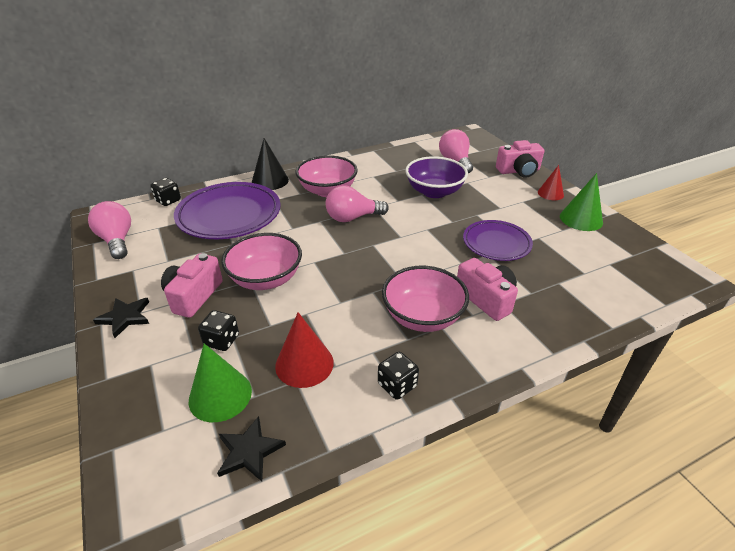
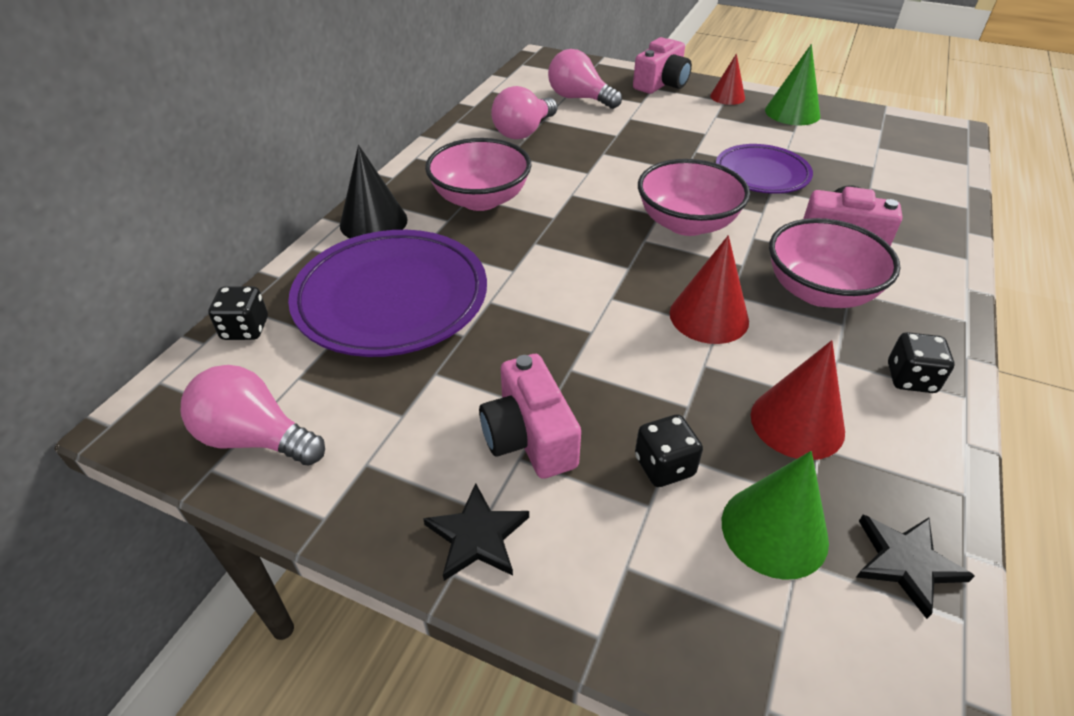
camera: 40 degrees left, 5 degrees up
(266, 279) = (588, 354): pink bowl -> pink bowl (686, 223)
(344, 295) = (709, 316): none -> red cone
(352, 218) = (569, 219): pink light bulb -> pink light bulb (524, 132)
(434, 192) = (612, 144): purple bowl -> none

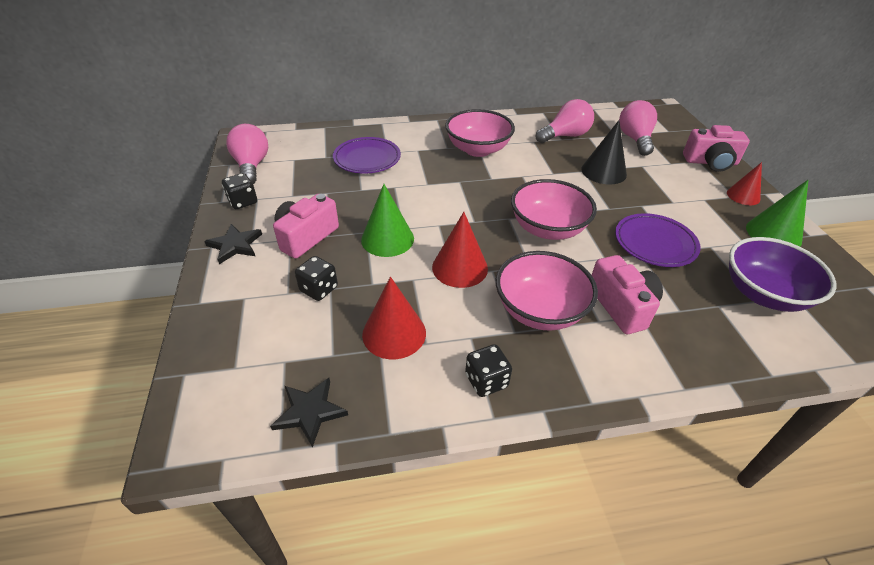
camera: 55 degrees right, 0 degrees up
(245, 329) = (312, 133): black dice -> black dice (243, 202)
(373, 222) = (420, 129): black cone -> black cone (603, 171)
(391, 299) = (367, 159): purple plate -> purple plate, size x0.61
(524, 132) = (565, 136): pink light bulb -> pink light bulb turned 150 degrees clockwise
(774, 530) = (299, 346): green cone -> green cone (387, 239)
(867, 159) = (763, 294): none -> purple bowl

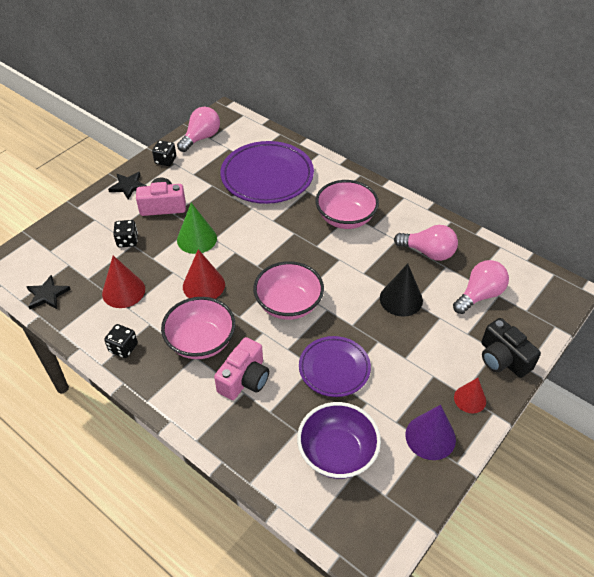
camera: 50 degrees right, 5 degrees up
(367, 159) = (267, 176): purple plate -> purple plate, size x1.64
(710, 162) = (503, 359): pink camera -> black camera
(773, 234) = (430, 437): green cone -> purple cone

